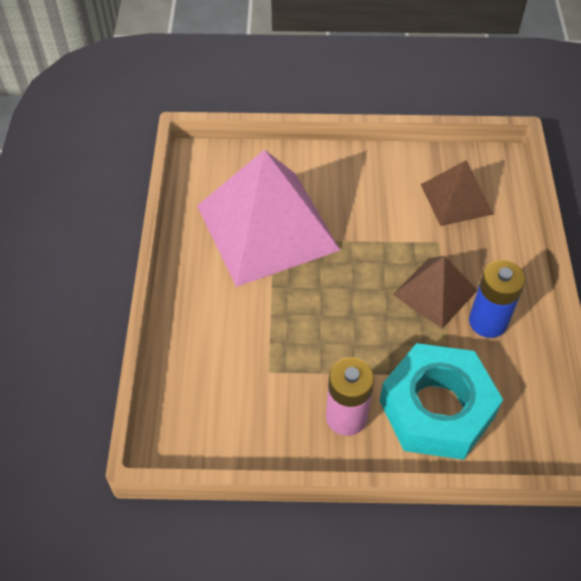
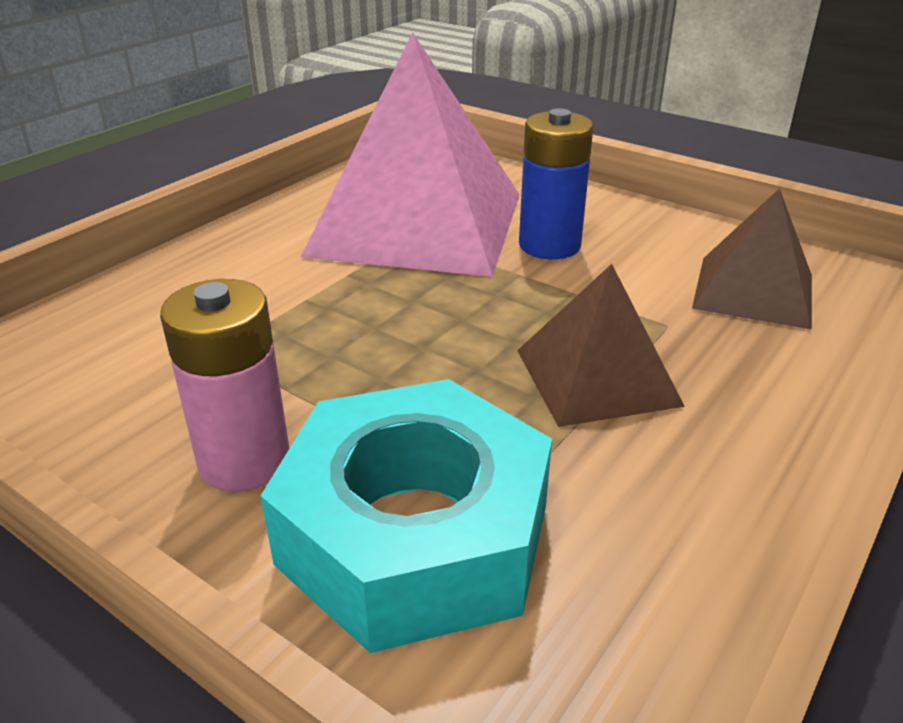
camera: 35 degrees right, 20 degrees down
(488, 322) = (663, 457): blue battery -> blue battery (549, 245)

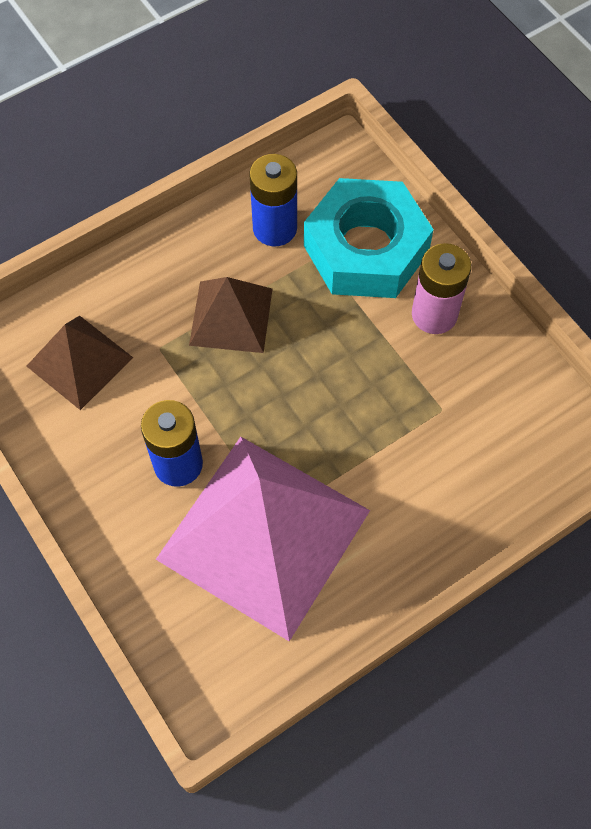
camera: 160 degrees left, 30 degrees up
(623, 521) = (275, 228): none -> blue battery

